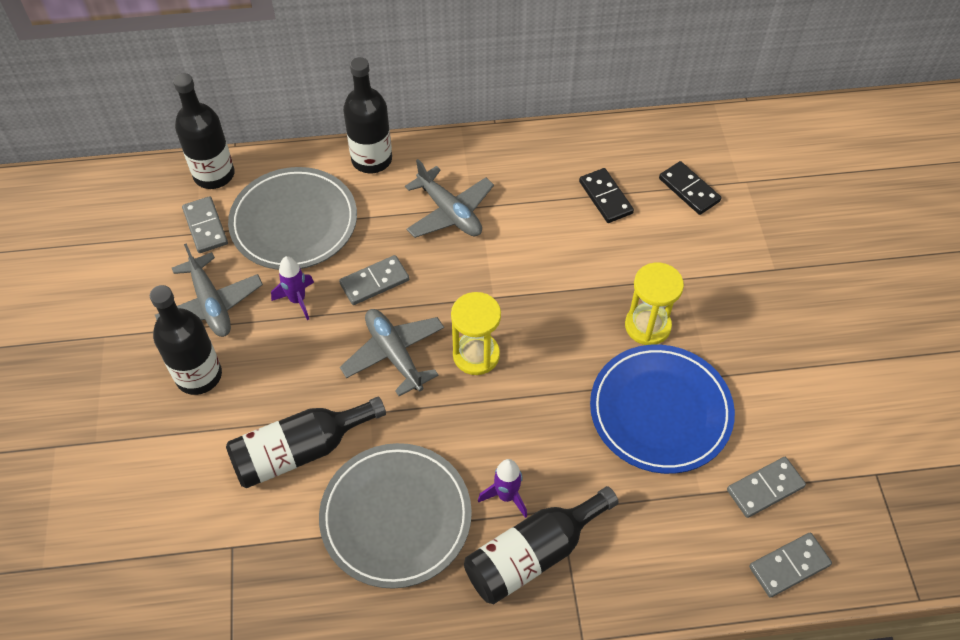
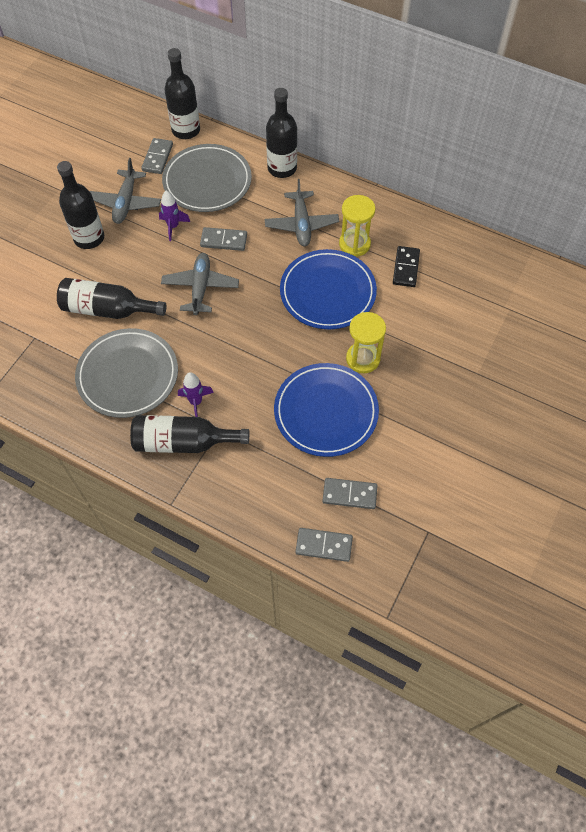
camera: 35 degrees right, 5 degrees up
(476, 355) = (246, 315): yellow hourglass -> yellow hourglass (354, 244)
(545, 273) = (327, 292): none -> blue plate
(689, 190) = (465, 293): black domino -> none

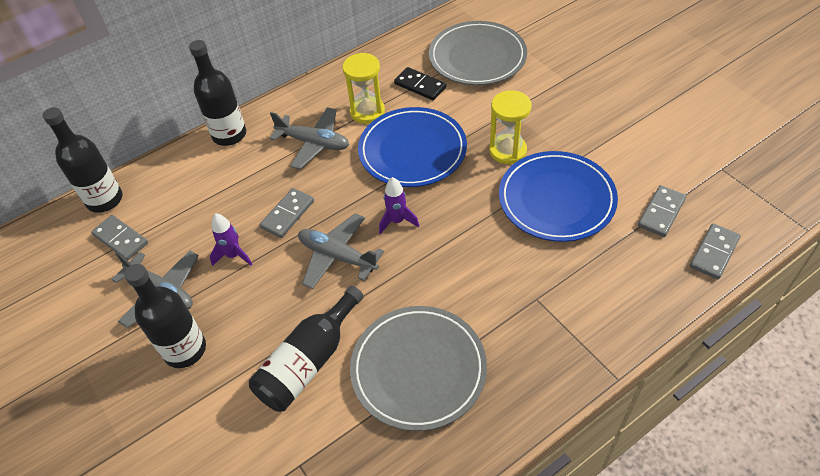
camera: 60 degrees left, 10 degrees down
(183, 442) = (539, 340): black bottle -> none
(196, 402) = (491, 310): purple rocket -> purple rocket (397, 221)
(207, 181) = (194, 203): grey plate -> grey plate (477, 57)

